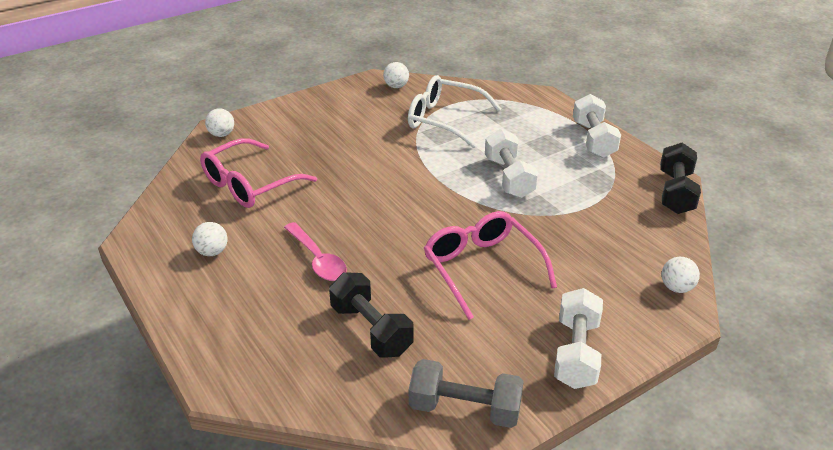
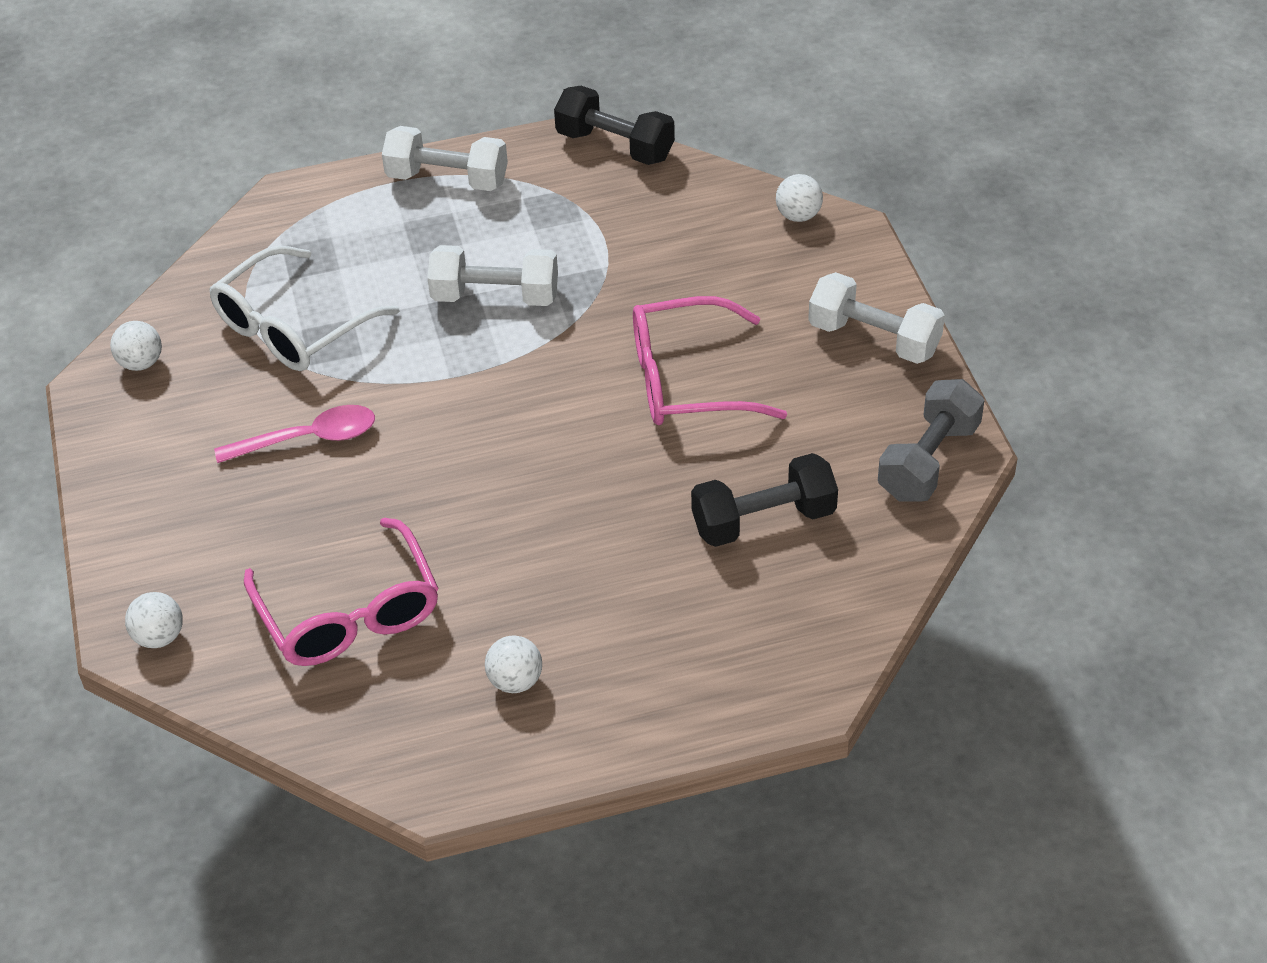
camera: 70 degrees left, 10 degrees up
(318, 259) = (591, 553): pink spoon -> pink spoon (308, 439)

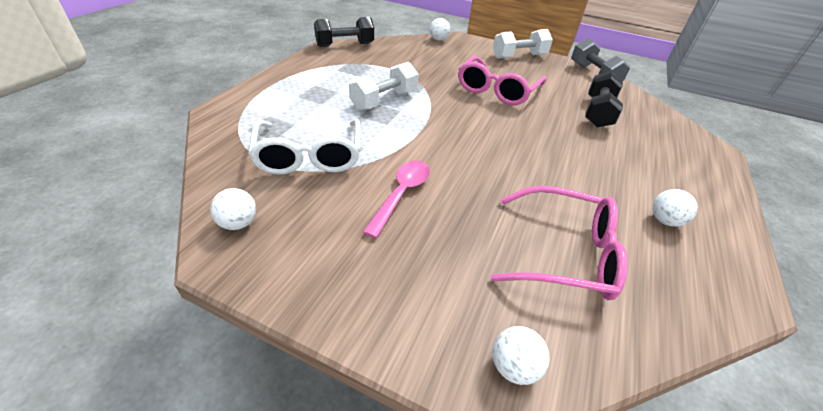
camera: 55 degrees left, 5 degrees down
(447, 179) = (293, 76): white dumbbell -> none

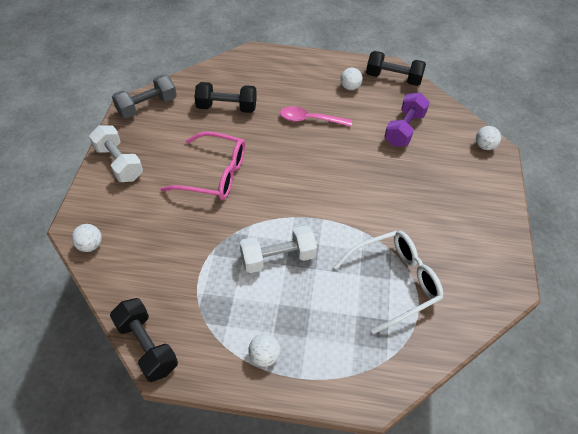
camera: 105 degrees left, 10 degrees up
(238, 223) = (484, 291): white ball -> white ball (264, 356)
(384, 100) = (278, 258): white dumbbell -> white dumbbell turned 45 degrees counterclockwise
(401, 194) = (402, 211): pink spoon -> pink spoon (310, 120)
(564, 253) = (404, 129): pink glasses -> purple dumbbell
(711, 288) = (393, 78): none -> black dumbbell

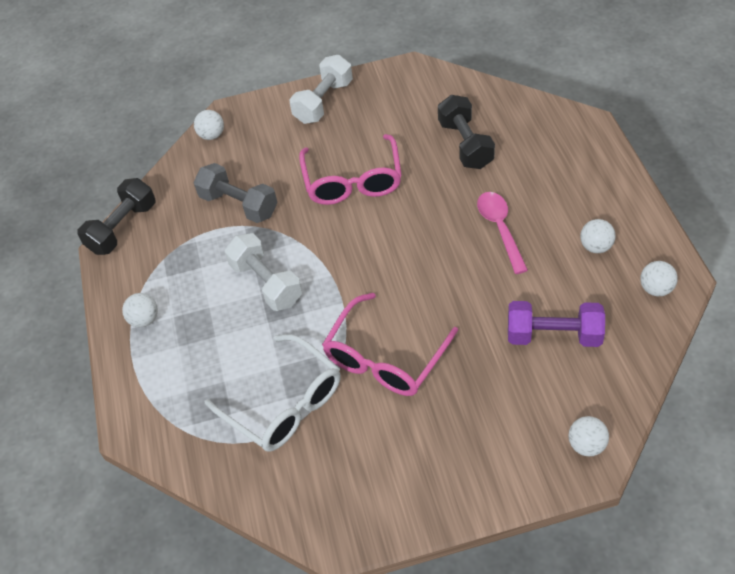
camera: 75 degrees right, 0 degrees up
(147, 106) = (419, 81): grey dumbbell -> grey dumbbell (239, 205)
(382, 212) = (385, 358): none -> pink glasses
(393, 78) = (656, 289): black dumbbell -> white ball

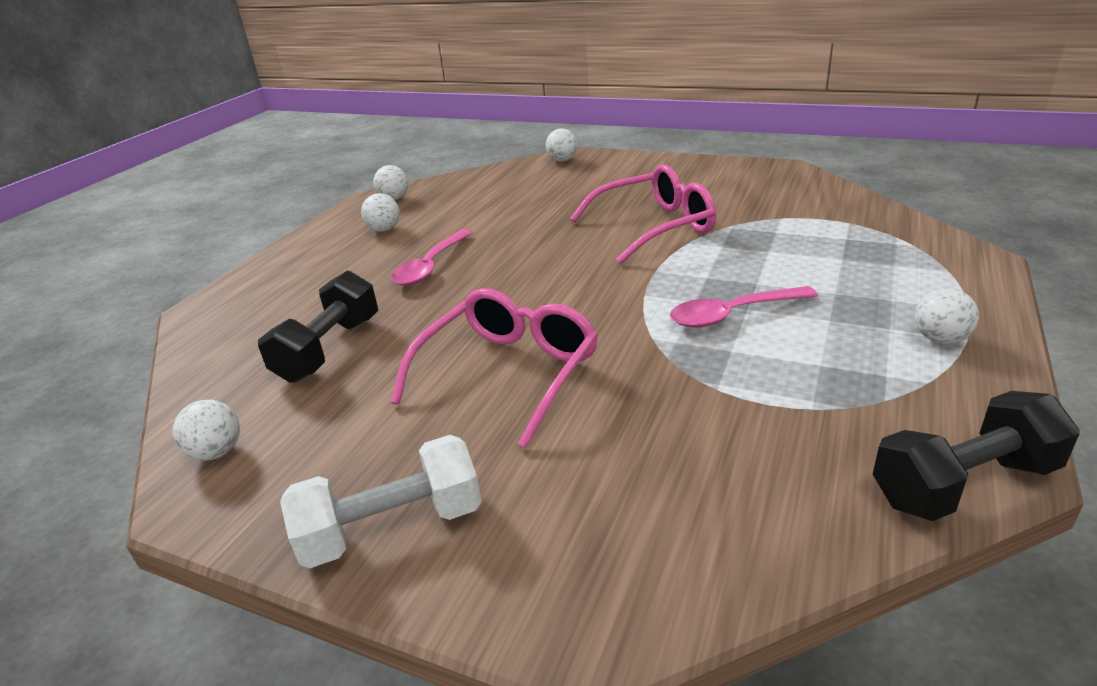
camera: 145 degrees left, 20 degrees down
(212, 135) = (667, 591): white ball -> white ball (217, 452)
(239, 205) = (705, 420): grey dumbbell -> none
(266, 283) = (732, 314): white dumbbell -> pink spoon
(284, 404) = (781, 229): white glasses -> none
(553, 335) = (502, 200): purple dumbbell -> none

